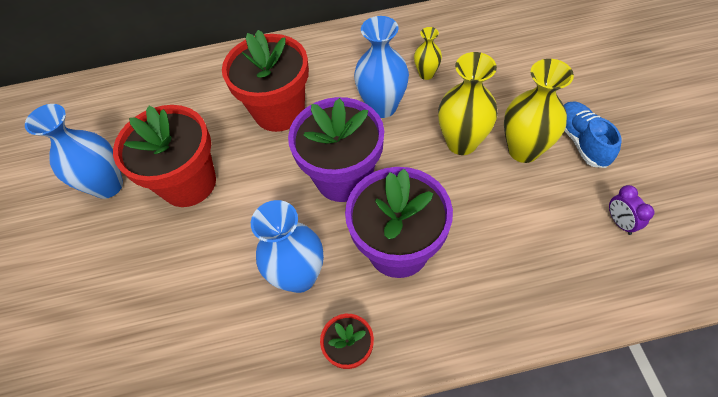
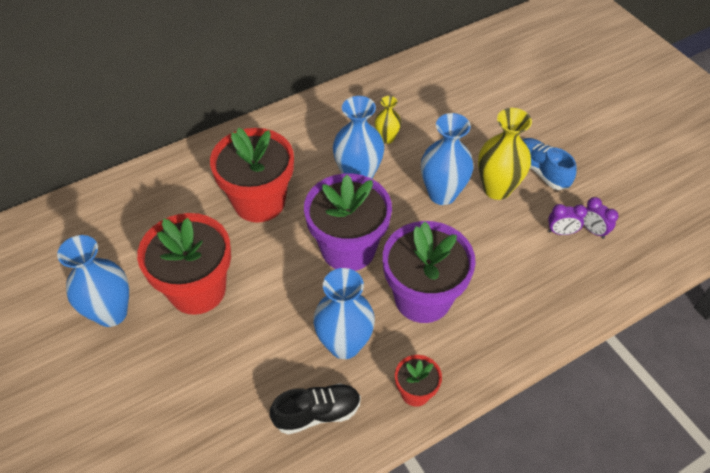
camera: 25 degrees left, 5 degrees down
(243, 342) = (317, 413): none -> black shoe
(461, 143) = (442, 194): yellow vase -> blue vase
(580, 215) = (561, 232): none -> purple clock

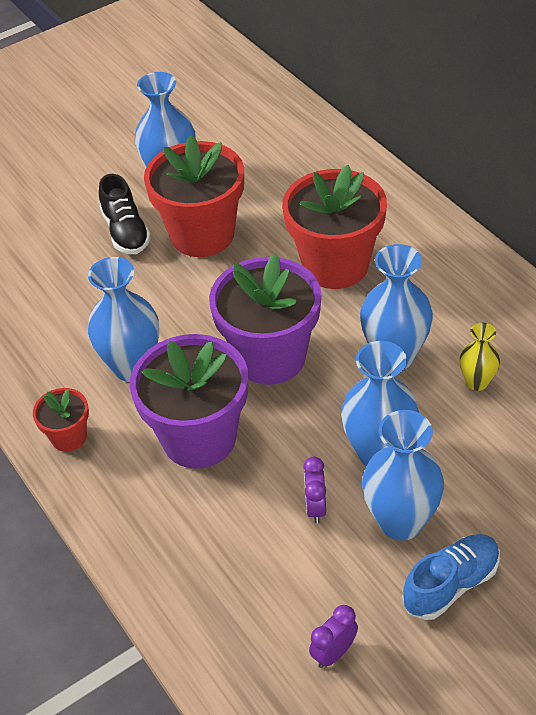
camera: 90 degrees right, 5 degrees down
(317, 413) = (49, 352): black shoe -> black shoe (126, 232)
(497, 189) = (400, 522): yellow vase -> blue vase
(561, 232) = (325, 607): purple clock -> purple clock (315, 507)

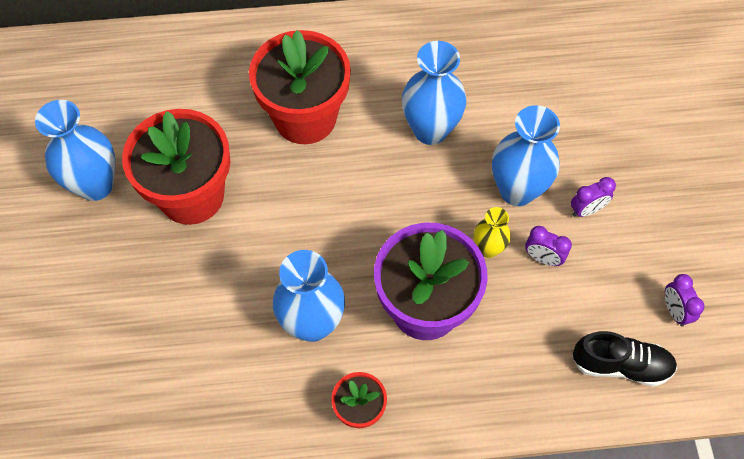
camera: 65 degrees left, 15 degrees up
(126, 232) = (137, 255): black shoe -> black shoe (620, 365)
(270, 357) = (373, 214): purple flower pot -> none
(400, 522) = (586, 210): blue vase -> purple clock
(451, 584) = (655, 208): blue shoe -> none
(477, 382) = (490, 93): yellow vase -> yellow vase (488, 249)

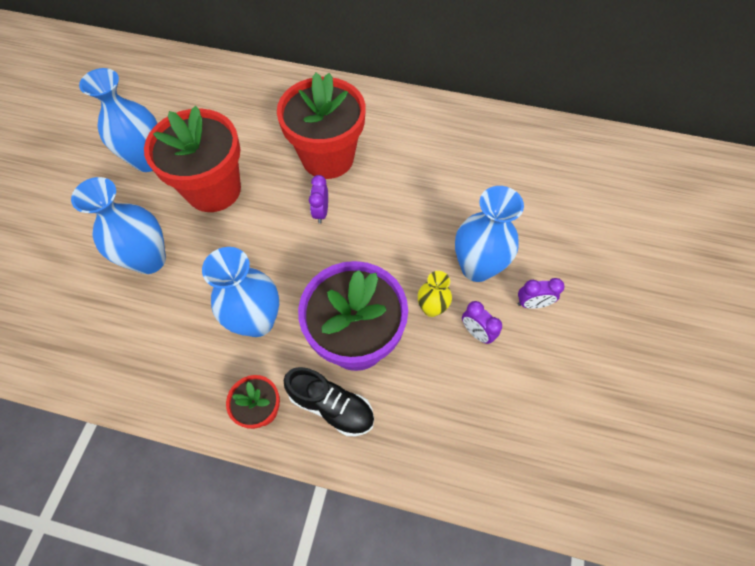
camera: 20 degrees right, 0 degrees up
(430, 130) = (423, 197): blue vase -> blue vase (150, 260)
(620, 365) = (511, 455): black shoe -> black shoe (331, 406)
(674, 311) = (581, 422): purple clock -> purple clock (321, 212)

